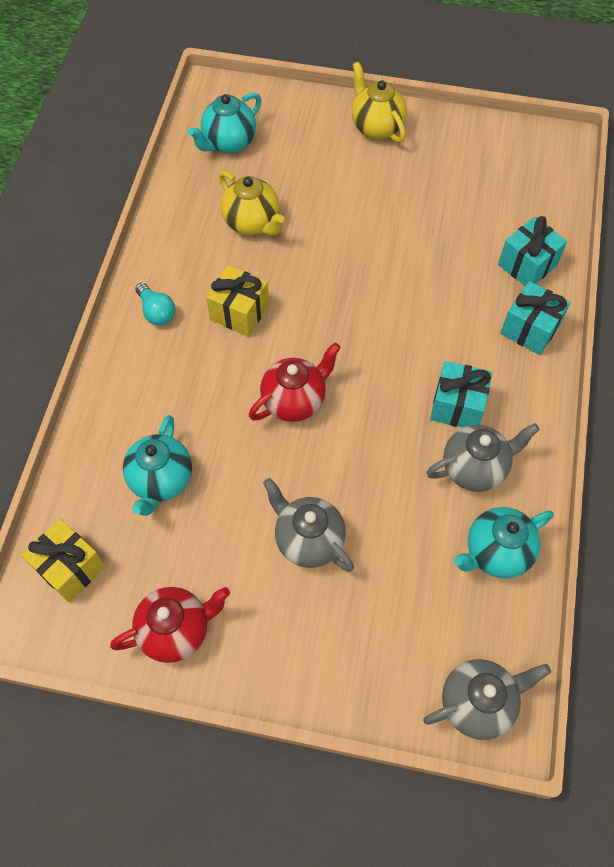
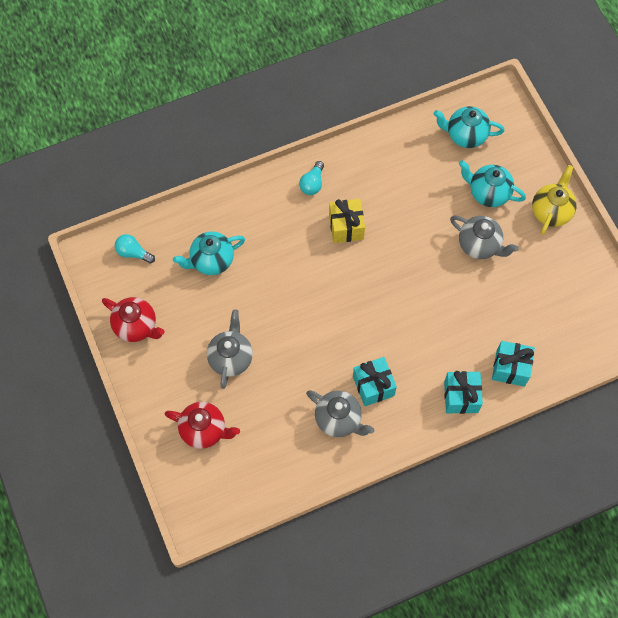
camera: 55 degrees right, 5 degrees up
(70, 568) = (133, 253): yellow gift -> turquoise light bulb
(252, 223) = (415, 190): yellow teapot -> none
(294, 401) = (310, 295): red teapot -> red teapot (204, 430)
(477, 703) = (200, 500): grey teapot -> grey teapot (479, 245)
(496, 552) = (293, 461): turquoise teapot -> turquoise teapot (488, 193)

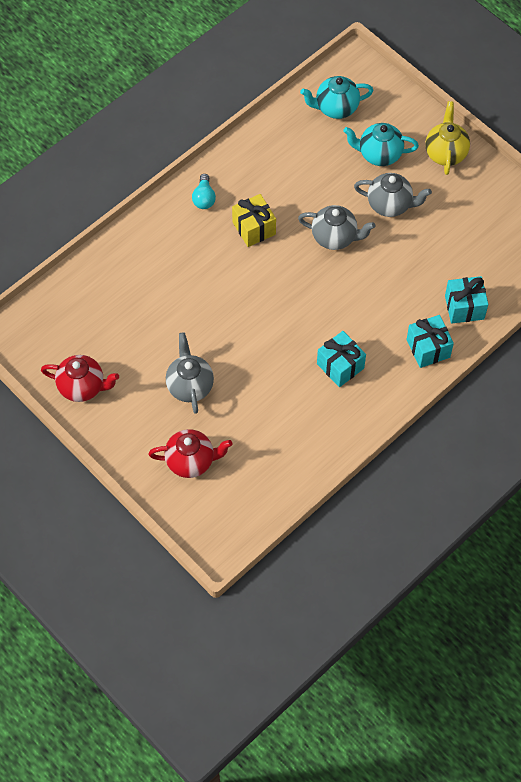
camera: 20 degrees left, 5 degrees down
(133, 253) = (50, 319): turquoise light bulb -> none
(211, 261) = (133, 301): turquoise teapot -> none
(338, 419) = (319, 407): grey teapot -> grey teapot (335, 237)

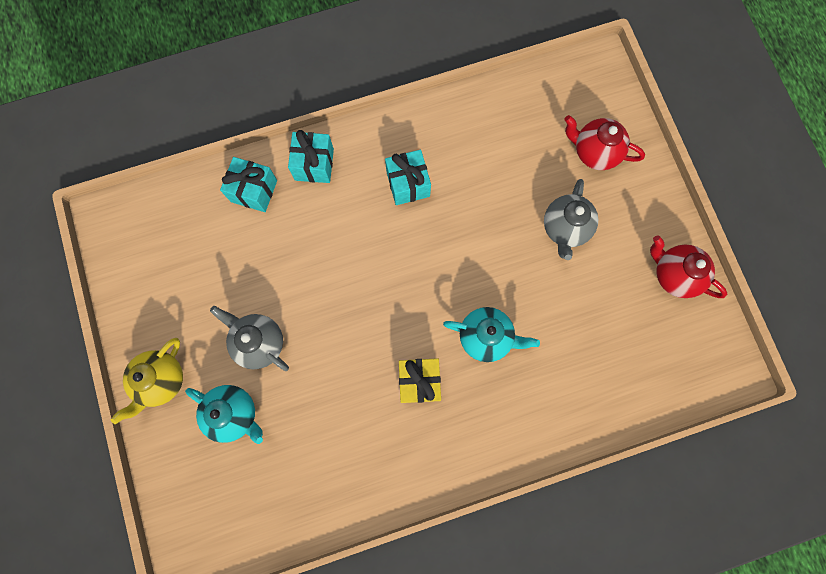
camera: 155 degrees left, 15 degrees up
(204, 198) = (456, 448): turquoise light bulb -> none
(335, 237) = (338, 329): grey teapot -> none
(336, 108) = (247, 504): turquoise teapot -> turquoise teapot (486, 337)

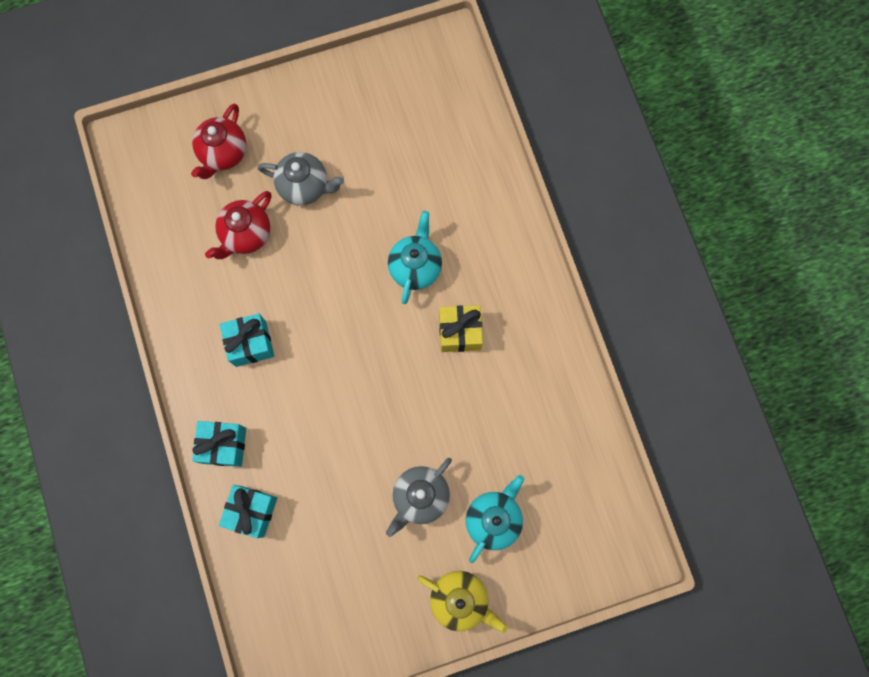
camera: 90 degrees left, 0 degrees up
(674, 275) = (355, 87): red teapot -> red teapot (246, 235)

